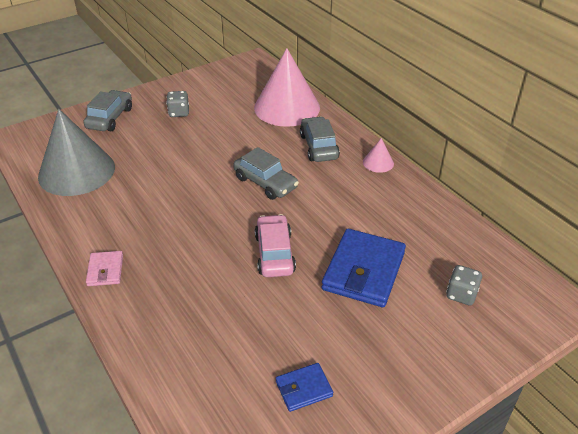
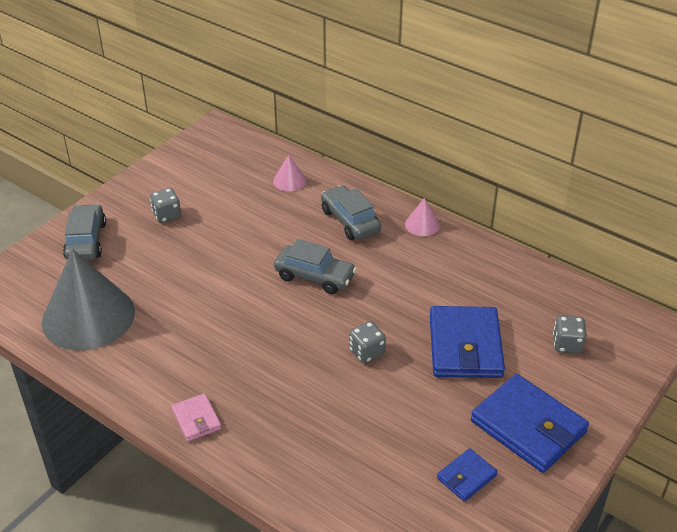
camera: 20 degrees left, 0 degrees up
(274, 253) = (366, 352): pink car -> grey dice
(287, 107) = (289, 181): pink cone -> pink cone, size x0.42
(386, 359) = (528, 427): none -> blue wallet

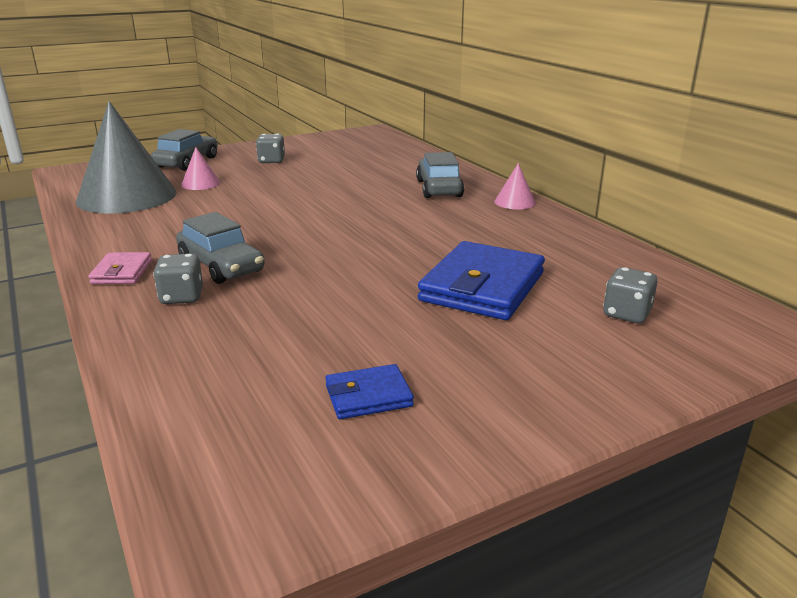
camera: 25 degrees right, 15 degrees down
(289, 181) = (405, 161): pink cone -> pink cone (200, 183)
(315, 276) = (363, 212): grey car -> grey car (221, 266)
(366, 352) = (358, 267): grey dice -> grey dice (182, 297)
(528, 427) = (505, 372): blue wallet -> none

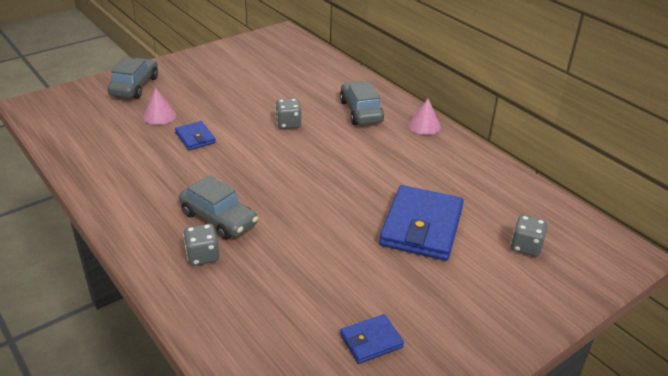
camera: 10 degrees left, 10 degrees up
(122, 272) = (143, 232): pink wallet -> none
(127, 196) = (102, 137): grey cone -> none
(231, 201) = (195, 138): none -> blue wallet
(271, 161) = (209, 81): grey dice -> grey dice (288, 124)

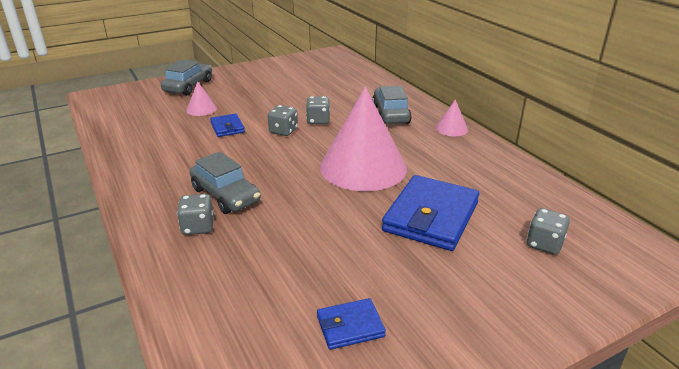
camera: 10 degrees right, 5 degrees down
(255, 139) = (283, 131): none -> grey dice
(346, 177) = (363, 167): none -> pink cone

